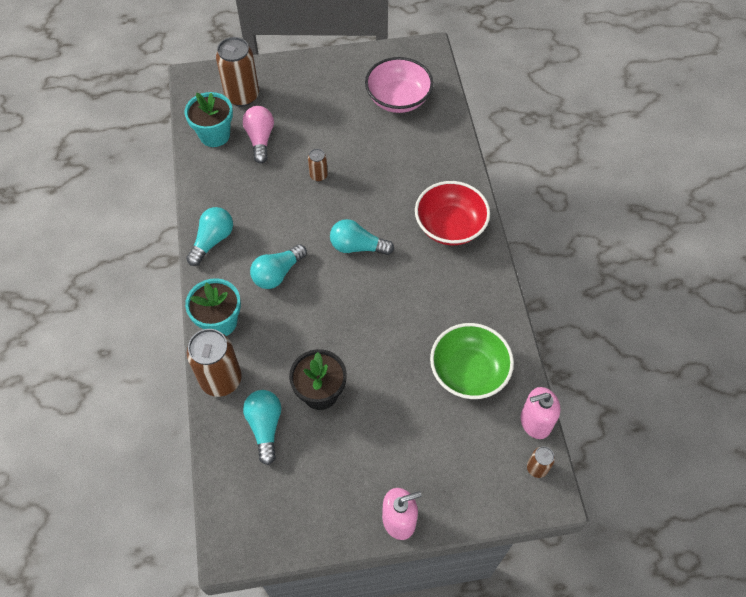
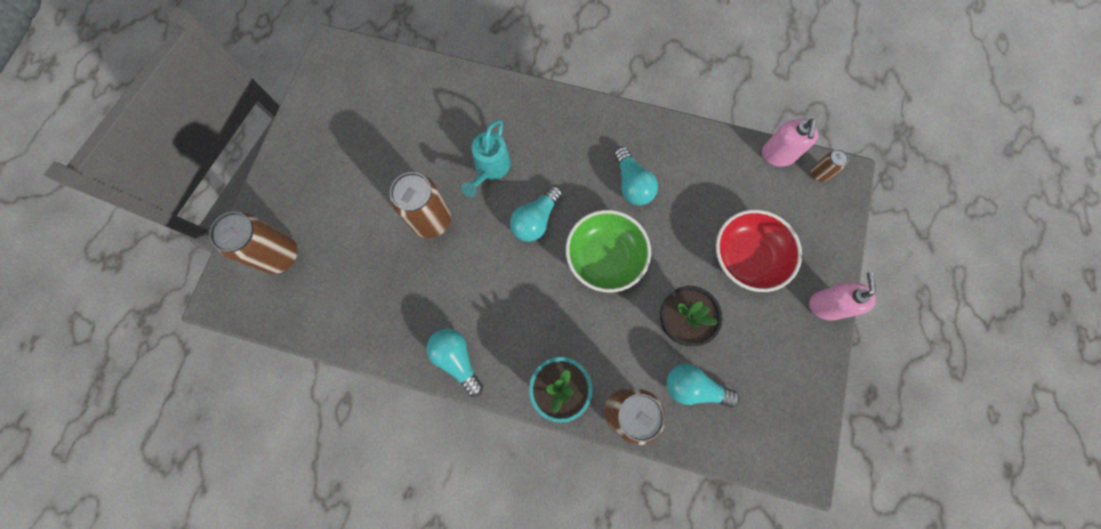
camera: 65 degrees left, 15 degrees up
(214, 135) = (317, 305): turquoise flower pot -> none
(260, 139) = (351, 259): pink light bulb -> none
(277, 273) = (530, 308): turquoise light bulb -> turquoise light bulb (632, 184)
(318, 175) = (431, 220): brown can -> brown can, size x2.05
(385, 196) = (490, 169): none -> turquoise watering can
(398, 99) = (378, 104): pink bowl -> none
(450, 226) = (554, 128): red bowl -> red bowl (746, 257)
(468, 372) = (710, 184): green bowl -> green bowl (605, 258)

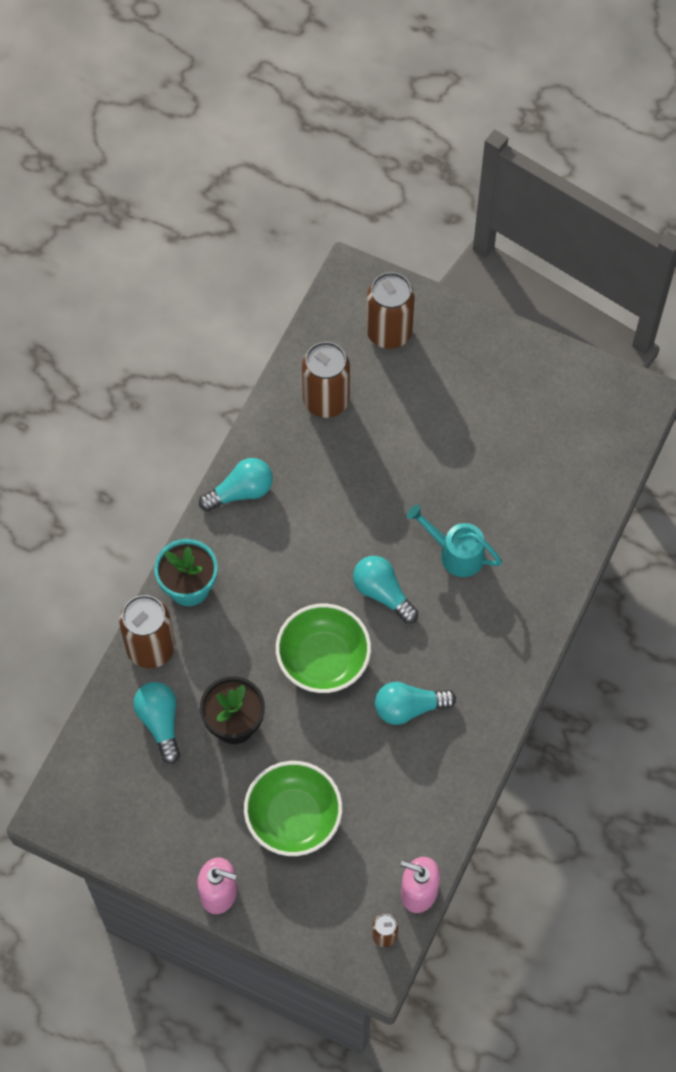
camera: 100 degrees right, 10 degrees down
(431, 220) = (402, 484): brown can -> brown can (326, 400)
(693, 387) = (160, 722): turquoise light bulb -> turquoise light bulb turned 45 degrees counterclockwise
(746, 257) = (293, 818): red bowl -> green bowl

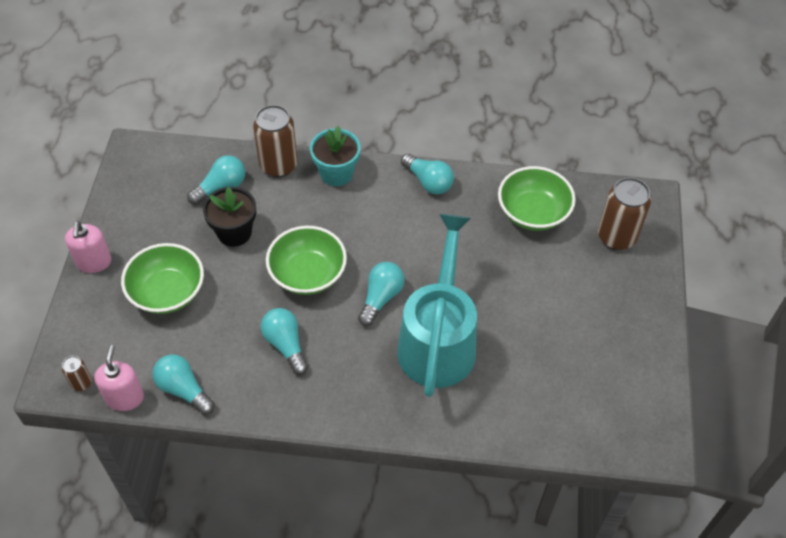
camera: 70 degrees right, 10 degrees down
(326, 400) = (533, 213): brown can -> green bowl
(429, 828) = (183, 389): none -> turquoise light bulb
(455, 553) = (438, 340): turquoise watering can -> turquoise watering can, size x2.01

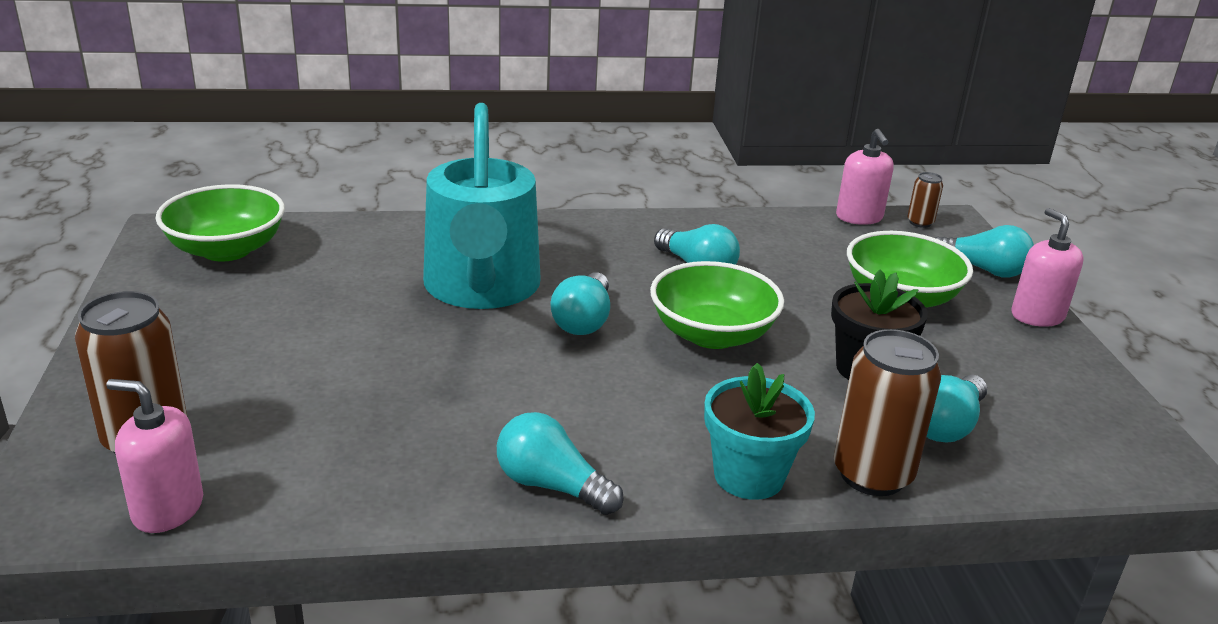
camera: 165 degrees right, 25 degrees down
(183, 389) = (797, 227): turquoise light bulb -> turquoise light bulb (983, 269)
(533, 213) = (320, 459): green bowl -> green bowl (226, 250)
(596, 195) = (168, 509): none -> pink soap dispenser

